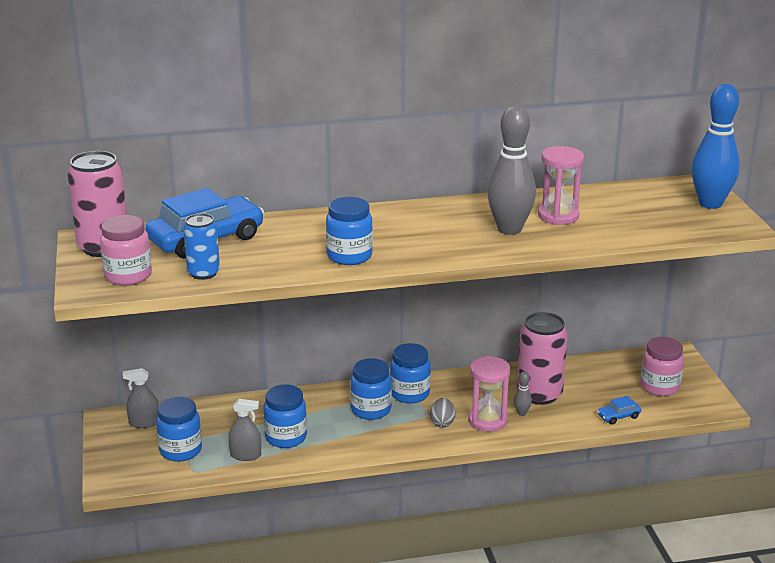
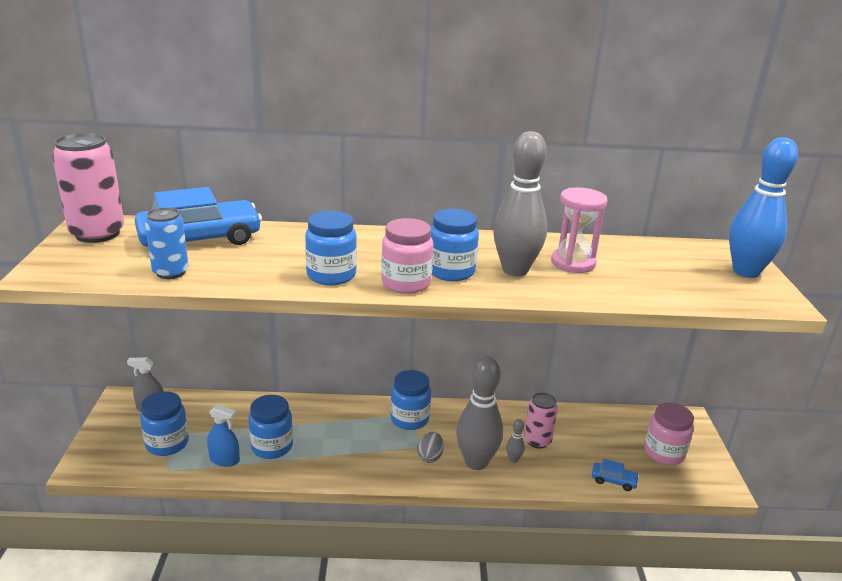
camera: 10 degrees right, 0 degrees up
(128, 276) = (95, 264): pink jar -> pink jar (406, 283)
(245, 455) = (224, 460): grey spray bottle -> blue spray bottle
(371, 410) = (366, 430): blue jar -> blue jar (451, 271)
(487, 420) = (476, 462): pink hourglass -> grey bowling pin
(539, 394) = (537, 441): pink can -> pink can, size x0.61
(618, 416) = (613, 480): blue car -> blue car turned 150 degrees counterclockwise

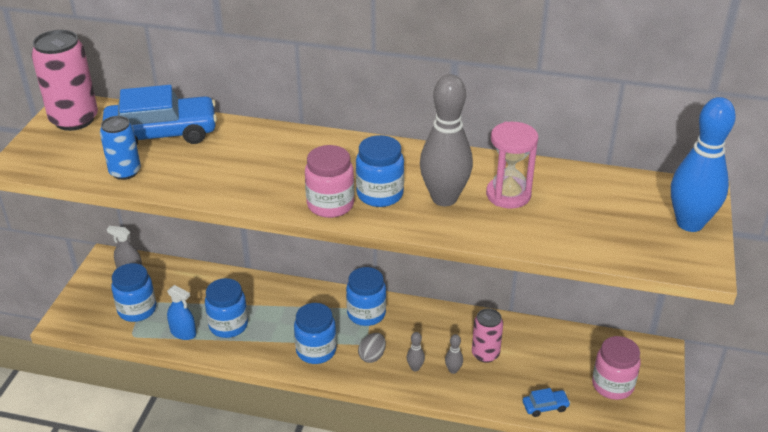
camera: 15 degrees right, 10 degrees up
(331, 275) = (265, 188): blue jar -> blue jar (316, 350)
(476, 462) = (415, 368): grey bowling pin -> grey bowling pin, size x0.40
(613, 480) = (545, 406): blue car -> blue car turned 45 degrees counterclockwise

